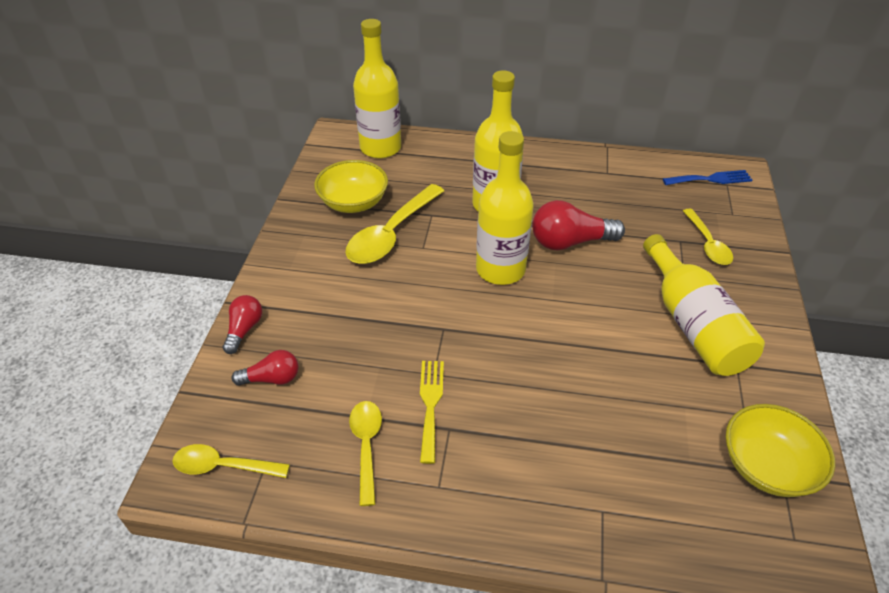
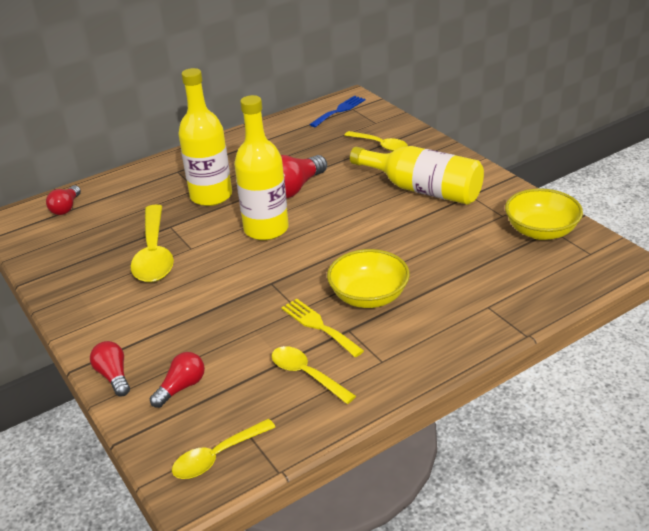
camera: 40 degrees left, 10 degrees down
(353, 202) = (93, 252): yellow bowl -> yellow bowl (369, 296)
(380, 148) = (66, 208): yellow bottle -> red light bulb

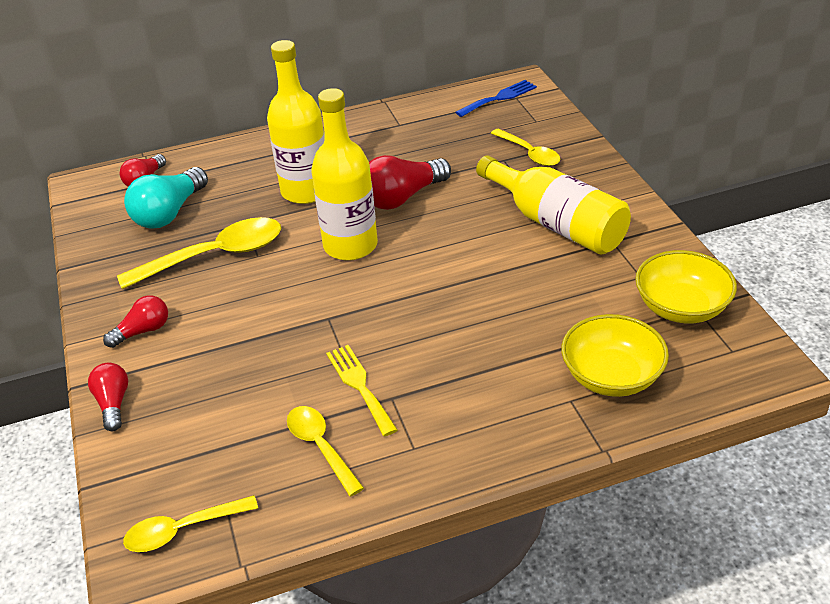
camera: 15 degrees right, 5 degrees up
(99, 229) = (169, 213): none -> turquoise light bulb
(154, 254) = (215, 256): yellow spoon -> yellow spoon turned 120 degrees counterclockwise
(181, 387) = (178, 433): red light bulb -> red light bulb (143, 331)
(369, 296) = (433, 358): yellow bowl -> yellow bowl (611, 376)

